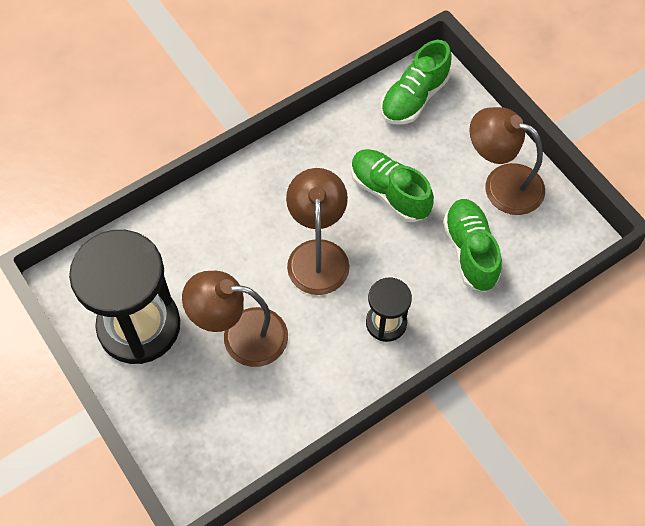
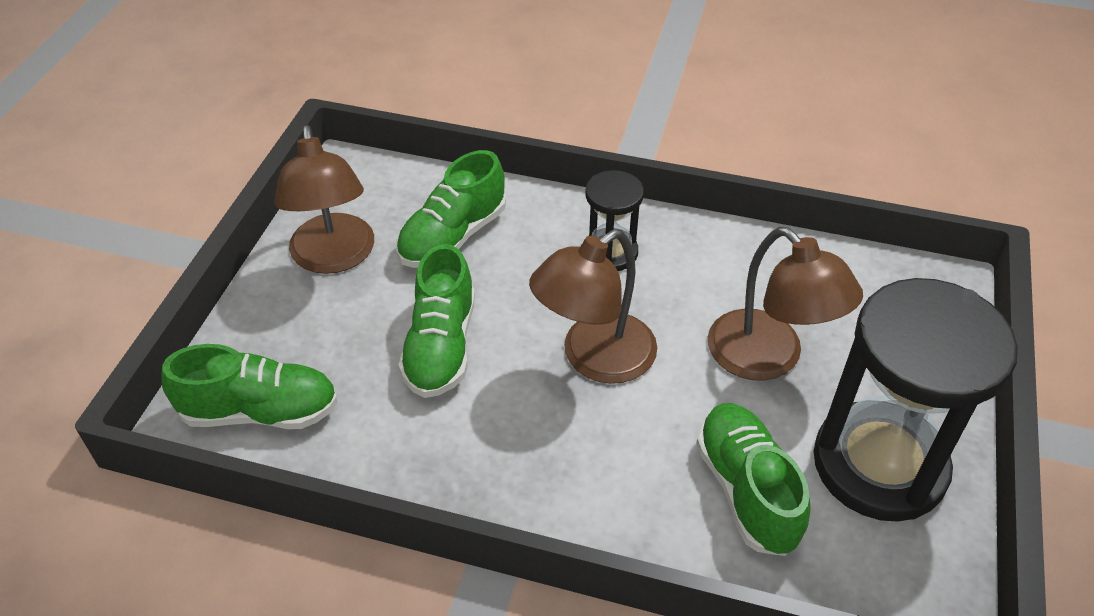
camera: 130 degrees left, 15 degrees down
(185, 257) = (746, 490): none -> green shoe

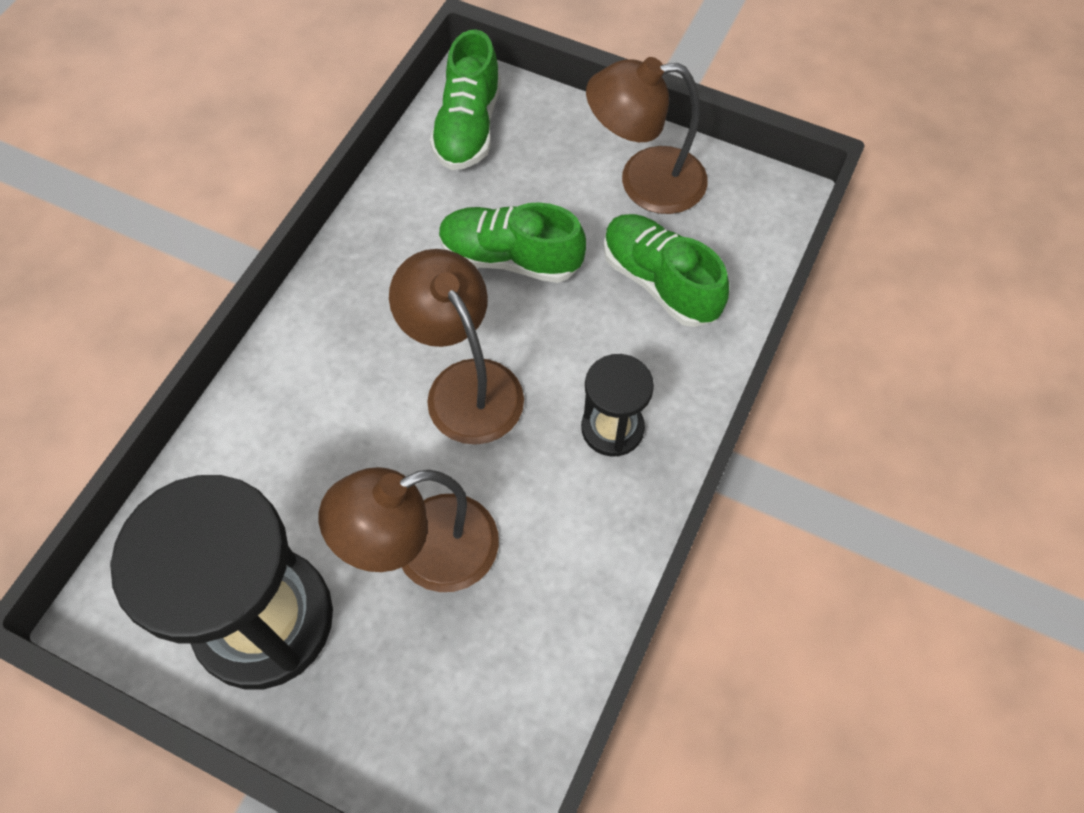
camera: 100 degrees right, 15 degrees up
(746, 490) = (276, 483): green shoe -> none

